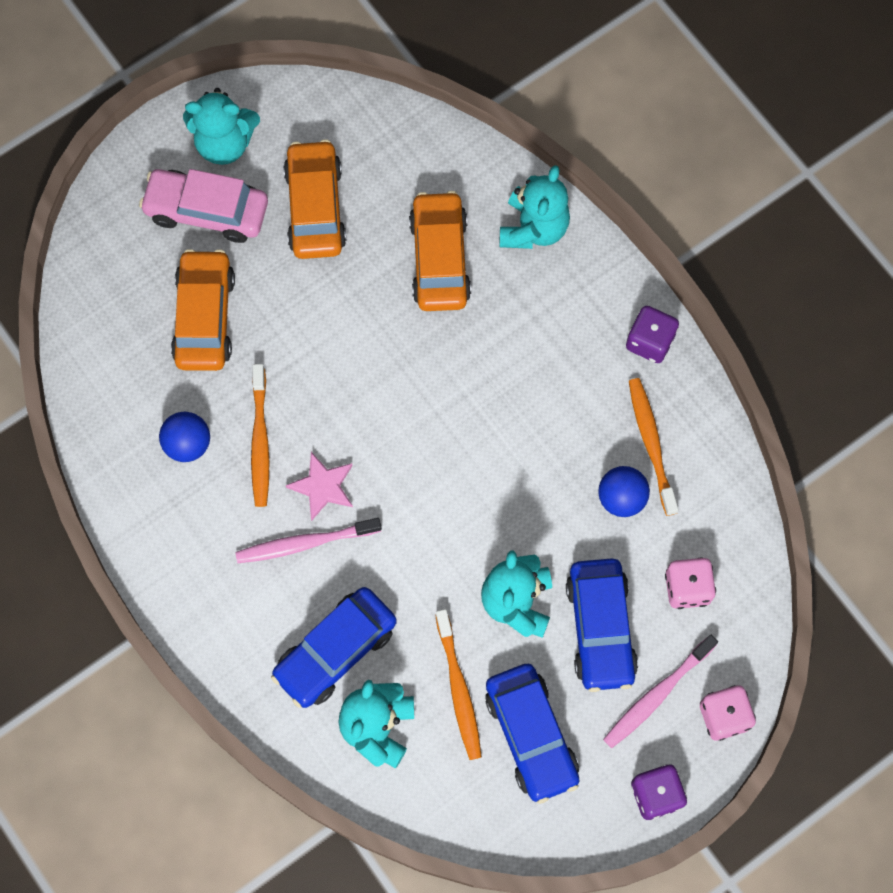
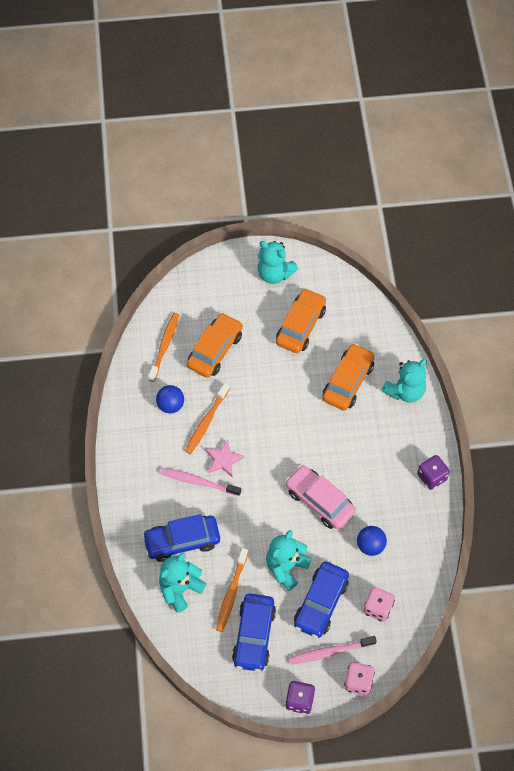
camera: 30 degrees right, 10 degrees down
(207, 211) = (246, 301): pink car -> pink car (319, 501)
(651, 444) = (402, 527): orange toothbrush -> orange toothbrush (164, 346)

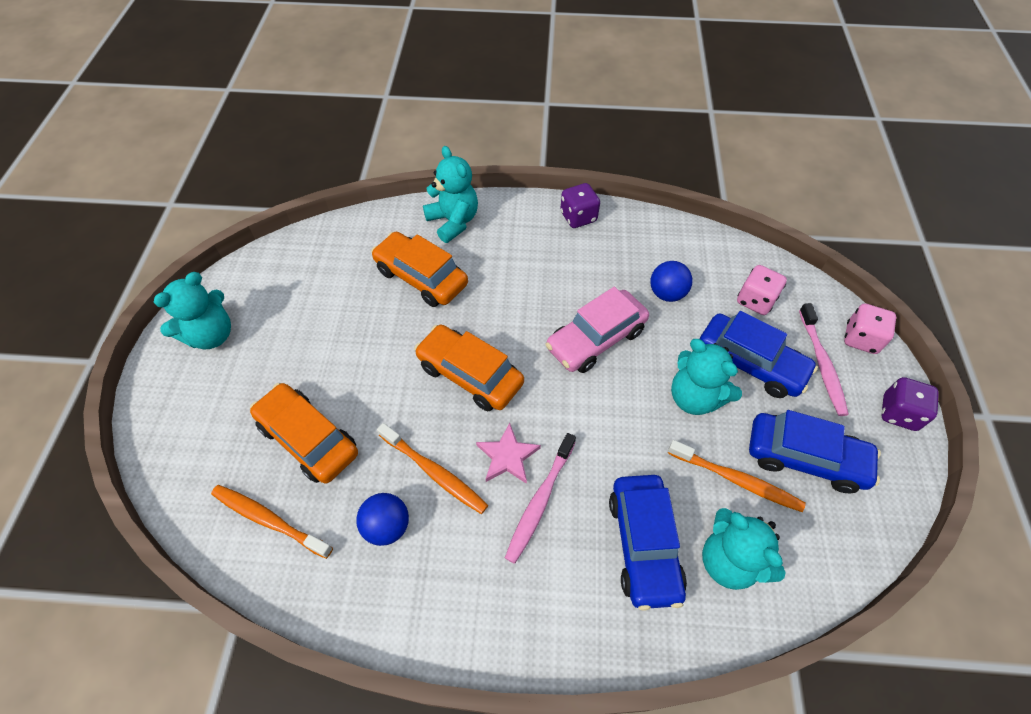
camera: 80 degrees left, 5 degrees down
(300, 326) = (313, 317): orange car -> orange car (470, 375)

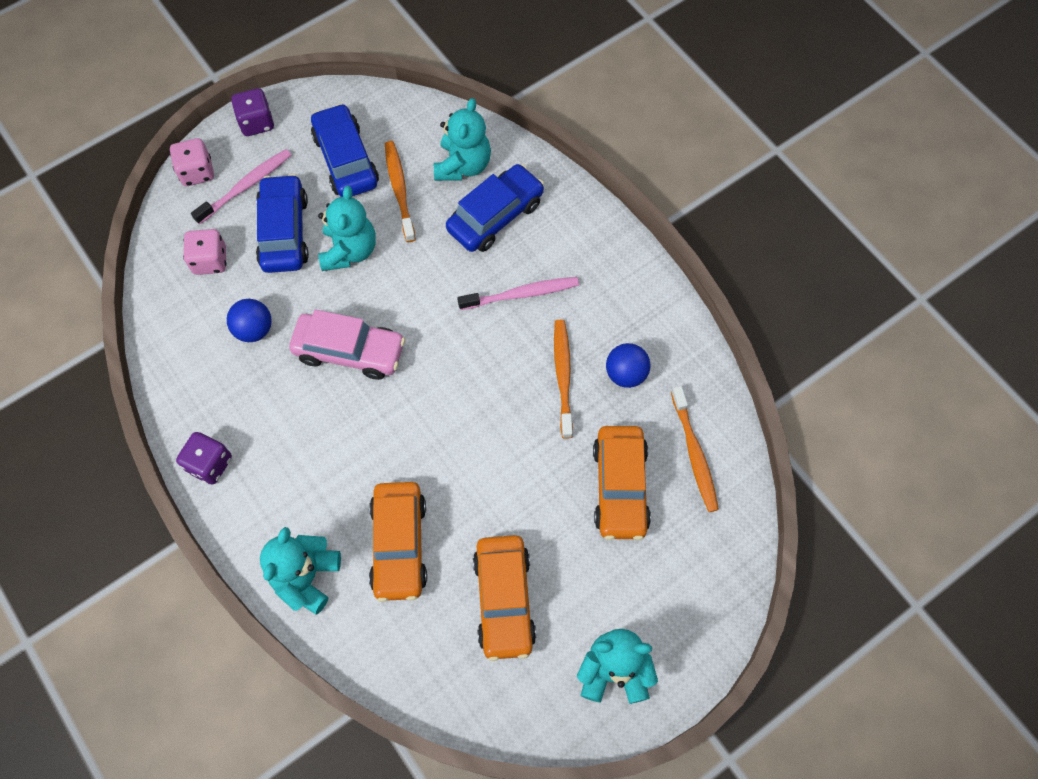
camera: 130 degrees left, 10 degrees up
(470, 375) = (464, 418): orange car -> orange car (504, 600)
(507, 456) = (507, 338): pink star -> none

